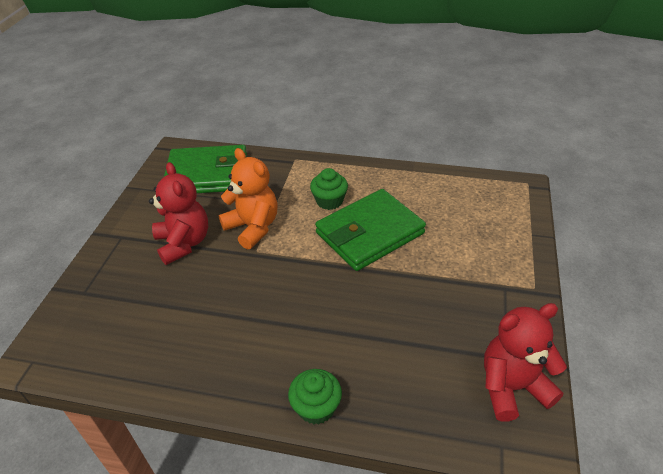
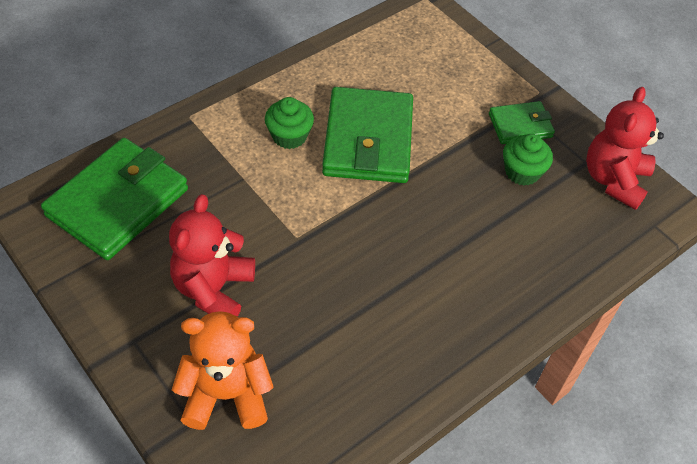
camera: 55 degrees left, 10 degrees up
(184, 243) = (213, 289): red teddy bear -> red teddy bear turned 90 degrees counterclockwise
(253, 227) = (257, 218): orange teddy bear -> orange teddy bear (226, 395)
(316, 407) = (526, 311): green cupcake -> green cupcake (522, 172)
(486, 297) = (520, 125): none -> green wallet

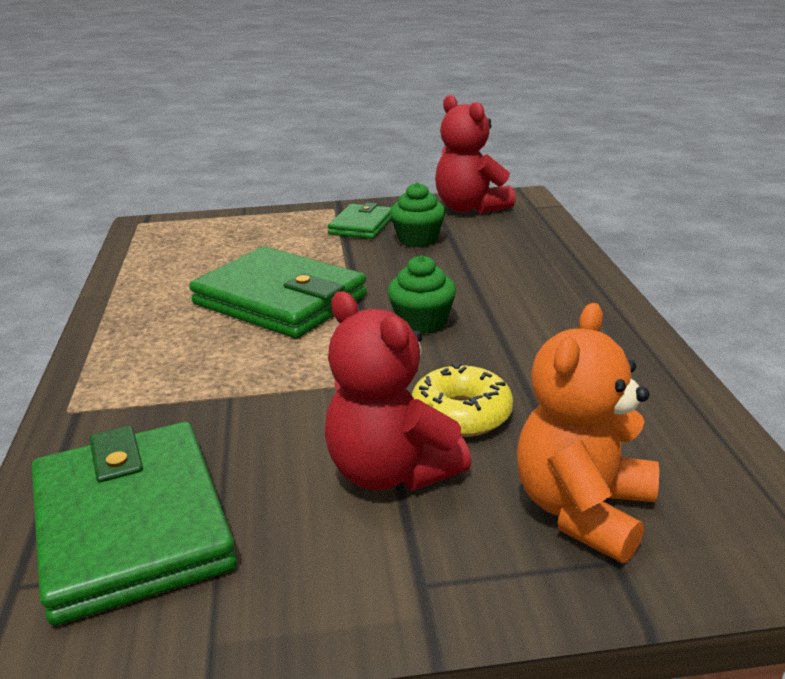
camera: 55 degrees left, 25 degrees down
(289, 136) = (208, 345): green cupcake -> green cupcake (422, 322)
(289, 300) = (461, 414): none -> yellow donut

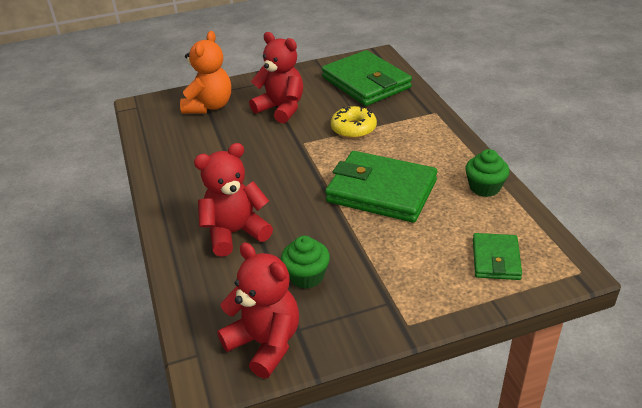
camera: 170 degrees right, 10 degrees up
(361, 226) = (364, 293): green wallet -> green wallet (496, 259)
(422, 322) = (284, 184): green cupcake -> green cupcake (484, 187)
(461, 414) = (255, 134): yellow donut -> yellow donut (353, 128)
(501, 277) = (235, 233): none -> red teddy bear

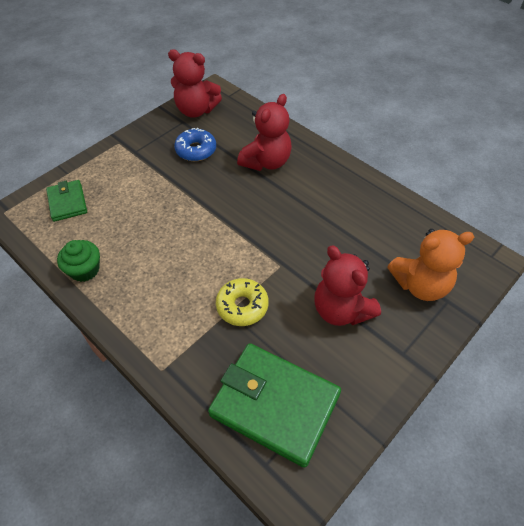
camera: 150 degrees right, 15 degrees up
(209, 106) = (420, 285): orange teddy bear -> orange teddy bear turned 90 degrees counterclockwise
(281, 109) = (341, 310): red teddy bear -> red teddy bear turned 45 degrees clockwise
(306, 276) = (196, 150): green cupcake -> blue donut
(381, 191) = (176, 234): green wallet -> none

